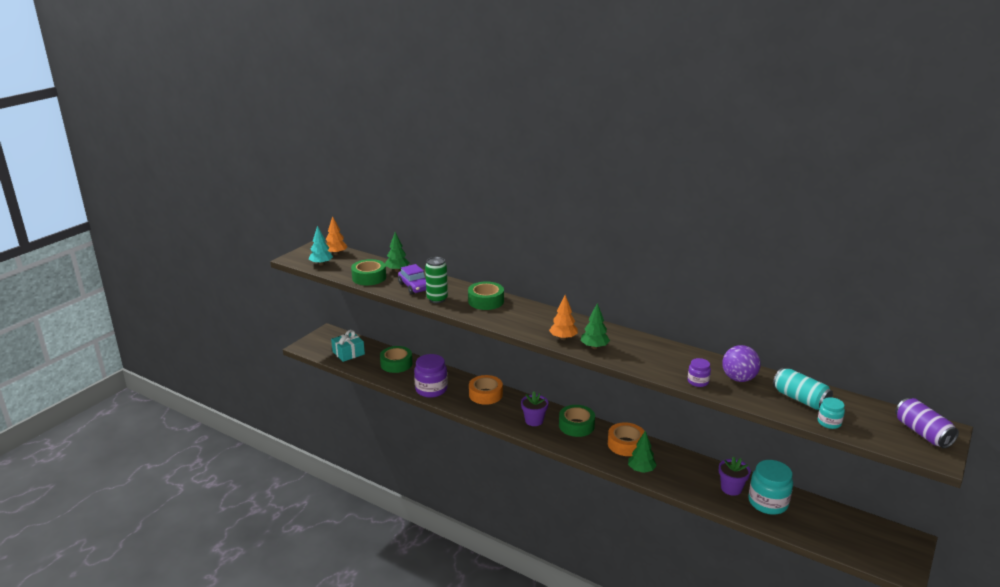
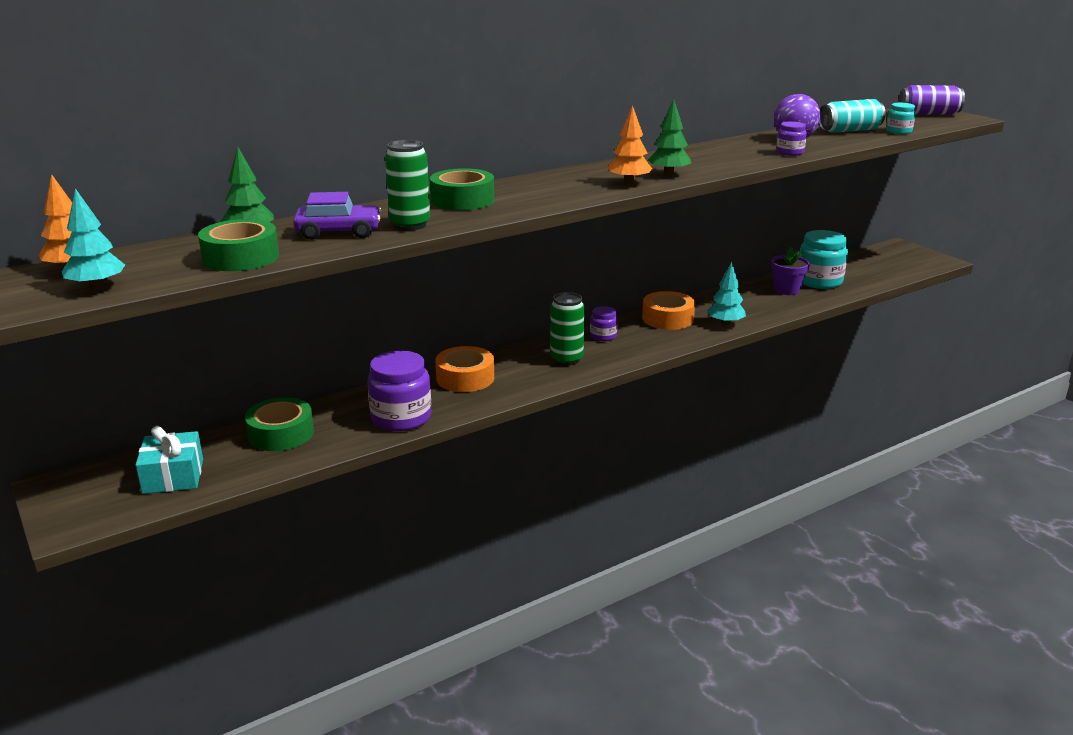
camera: 65 degrees left, 0 degrees up
(534, 420) = (566, 359): purple flower pot -> green can
(576, 425) = (603, 336): green tape -> purple jar
(641, 470) = (725, 323): green tree -> turquoise tree

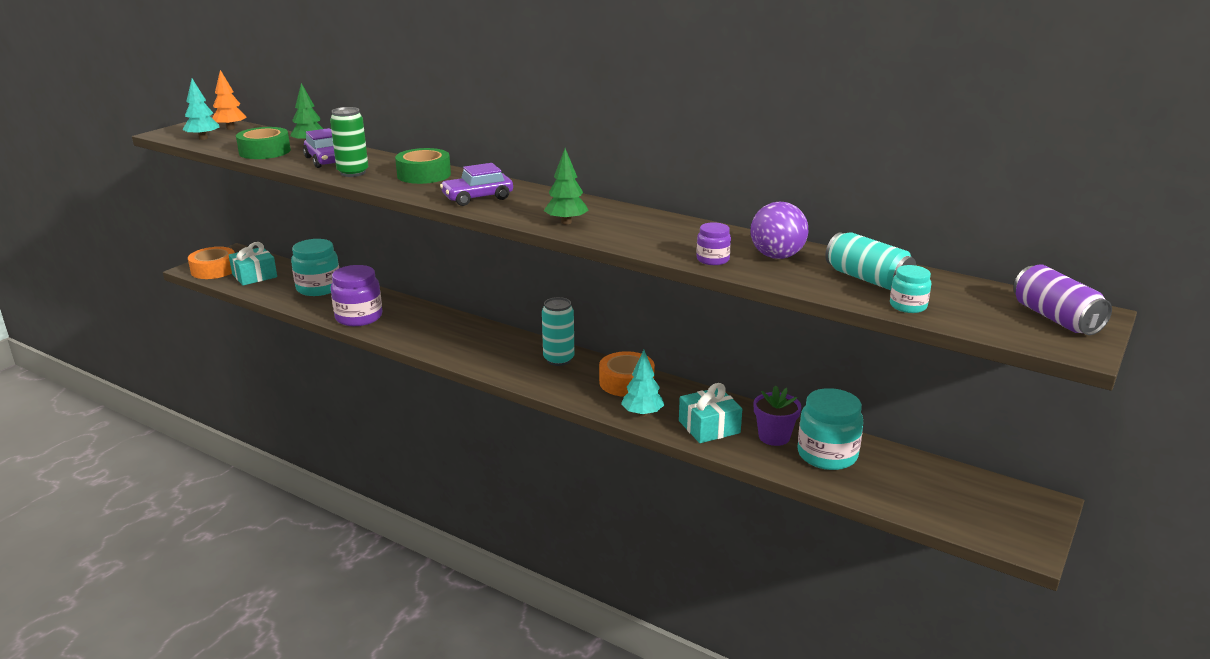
camera: 65 degrees right, 0 degrees up
(281, 434) = (318, 288): green tape -> turquoise jar
(465, 378) = (436, 323): orange tape -> orange tape (214, 270)
(566, 190) = (477, 198): none -> purple car
(566, 359) = (498, 353): green can -> none
(603, 336) = (558, 359): purple jar -> turquoise can
(629, 182) = (522, 213): orange tree -> none
(760, 306) = (709, 427): none -> turquoise gift

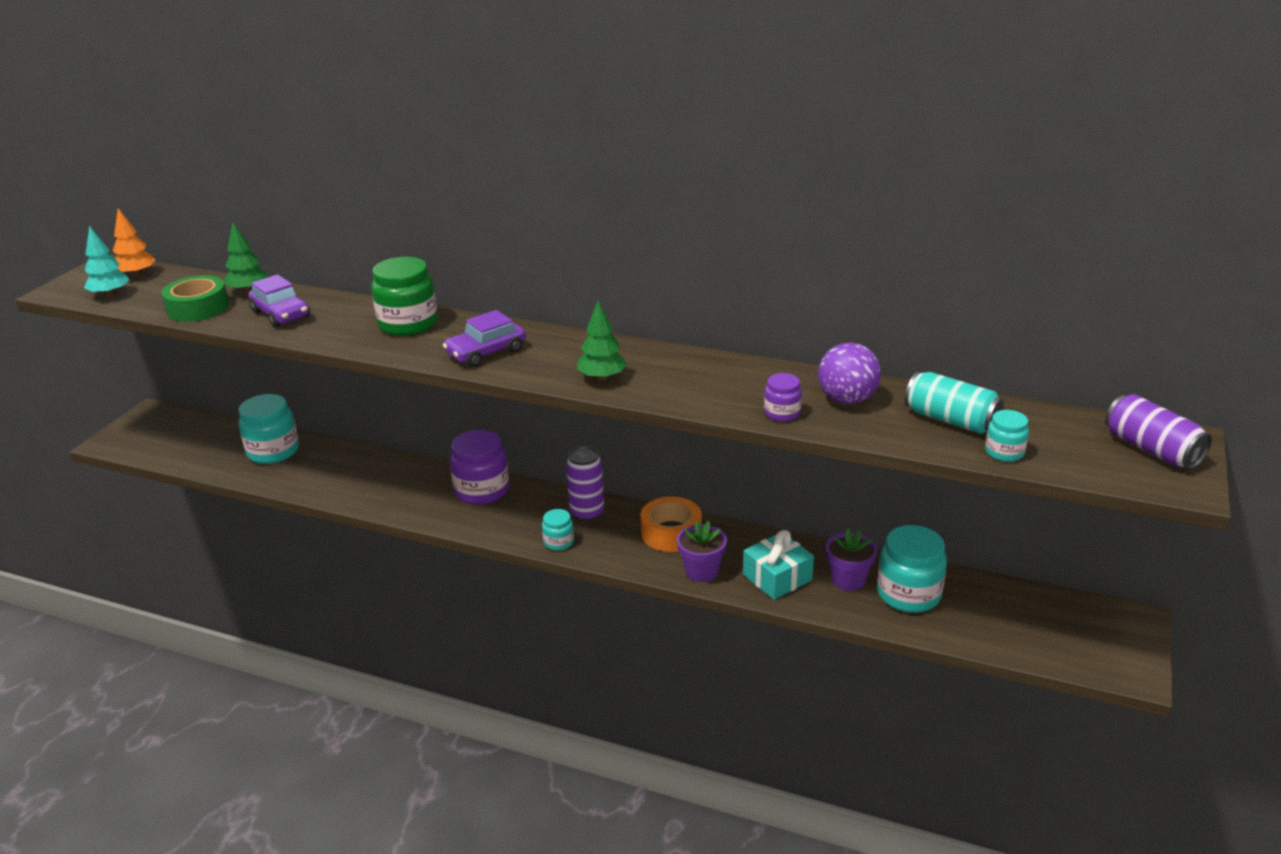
camera: 10 degrees left, 5 degrees up
(214, 270) = (134, 441): orange tape -> none
(254, 276) = (188, 443): turquoise gift -> none
(353, 173) = (322, 330): green can -> none
(359, 317) = (337, 486): purple jar -> purple jar (482, 490)
(424, 175) = (408, 324): green tape -> green jar
(526, 377) = (558, 542): none -> turquoise jar
(558, 359) = (587, 513): turquoise can -> purple can
(642, 414) = (701, 571): turquoise tree -> purple flower pot

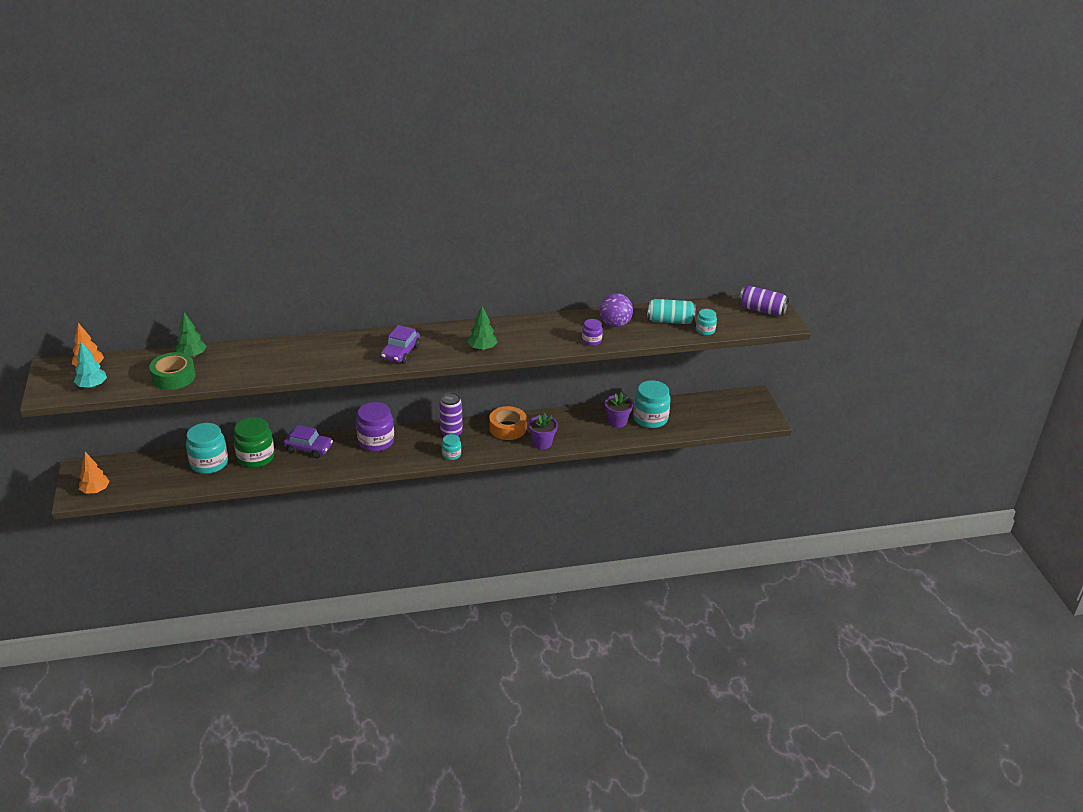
camera: 35 degrees left, 5 degrees up
(133, 442) = (95, 491): none -> orange tree
(281, 314) = (239, 365): purple car -> purple car (308, 448)
(408, 324) = (331, 348): green jar -> green jar (256, 457)
(777, 577) = (582, 432): turquoise gift -> none

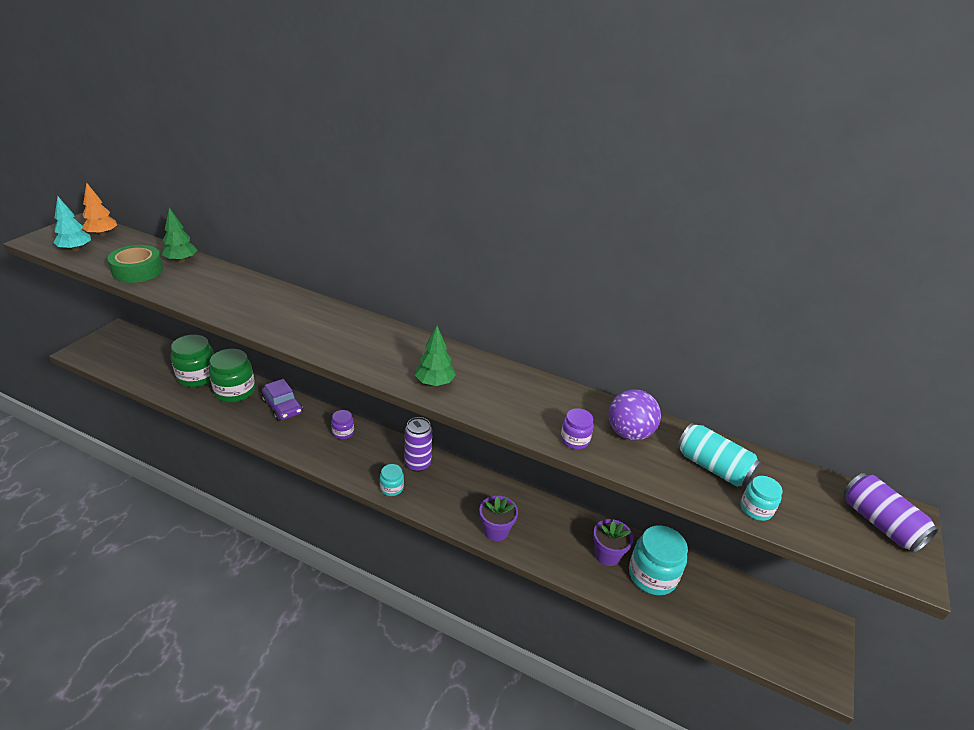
camera: 35 degrees right, 0 degrees up
(95, 491) = (98, 354): orange tree -> none
(209, 463) = (197, 376): turquoise jar -> green jar
(376, 441) = (343, 432): purple jar -> purple jar, size x0.52
(400, 352) = (348, 344): purple car -> none
(507, 428) = (478, 491): orange tape -> none

